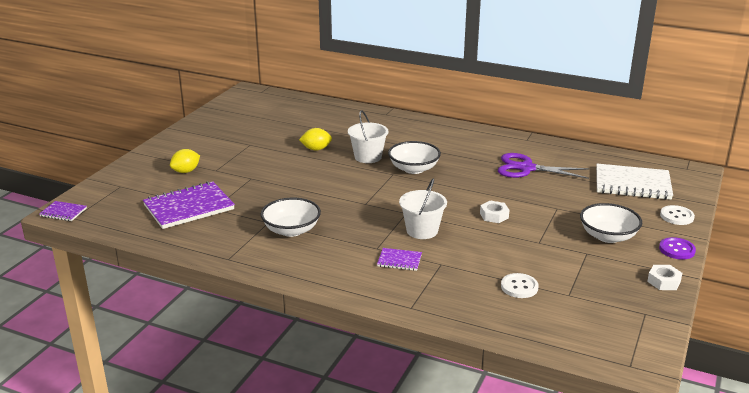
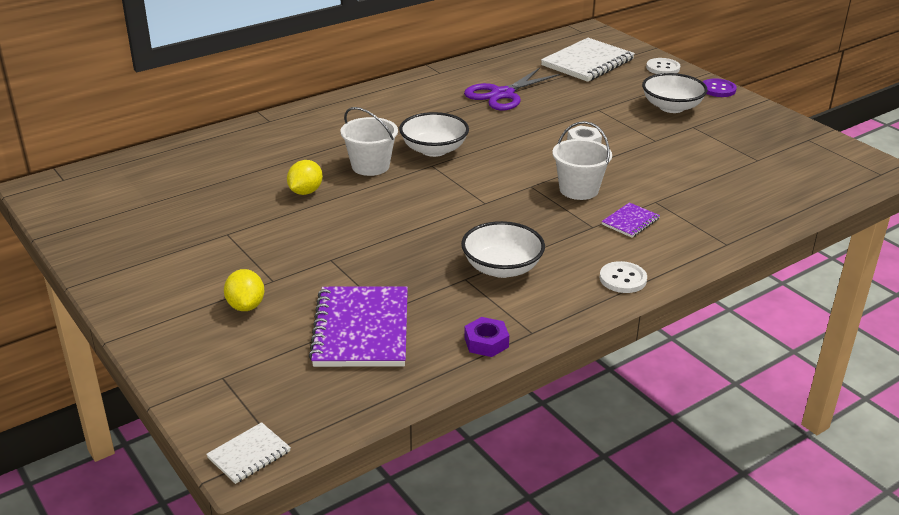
camera: 60 degrees left, 5 degrees up
(63, 212) = (249, 455): purple notebook -> white notebook
(205, 247) = (486, 342): none -> purple nut
(519, 287) = (728, 177): white button -> white button (623, 279)
(663, 281) = (764, 113): white nut -> none

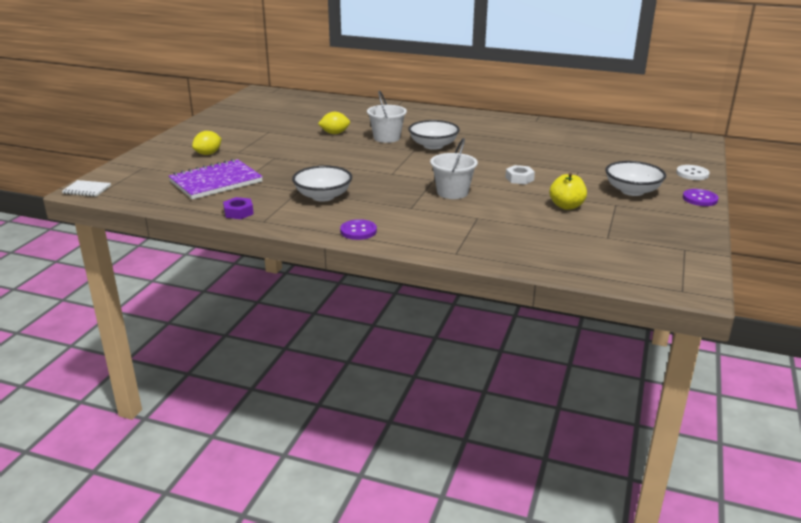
camera: 55 degrees right, 5 degrees down
(502, 94) = (541, 142): purple scissors -> none
(587, 62) = (644, 151): white notebook -> none
(623, 279) = (358, 231): white button -> purple button
(630, 222) = (435, 216): purple notebook -> none
(673, 149) = (566, 206): none -> yellow apple

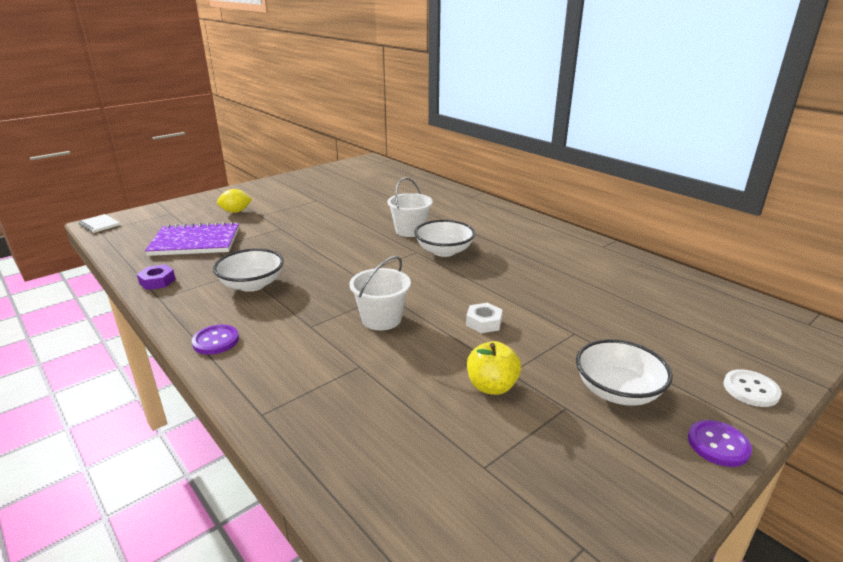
camera: 30 degrees right, 0 degrees up
(334, 133) = (369, 214): yellow lemon -> none

